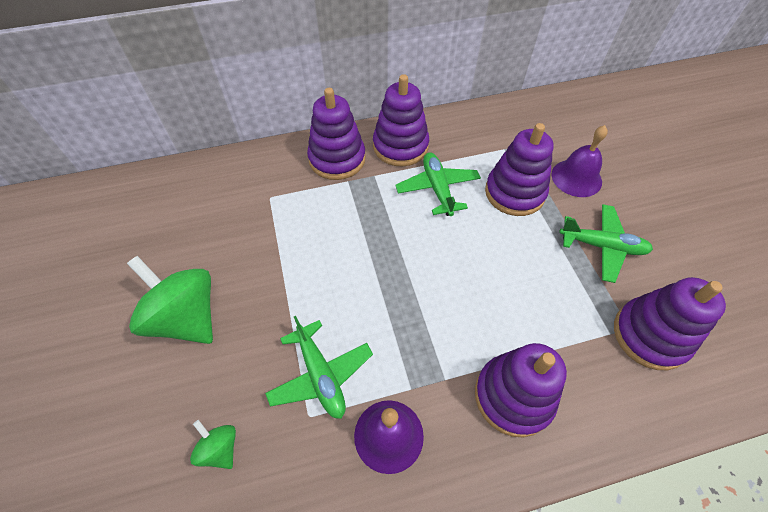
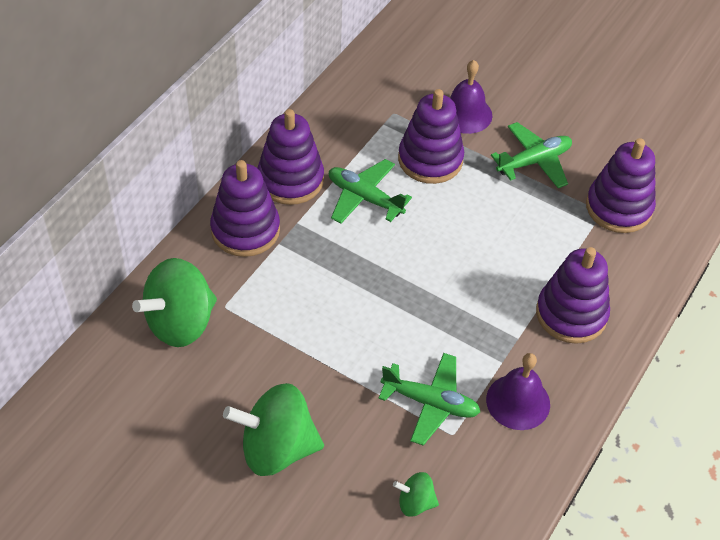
camera: 45 degrees left, 5 degrees down
(234, 189) = (180, 323): none -> green spinning top

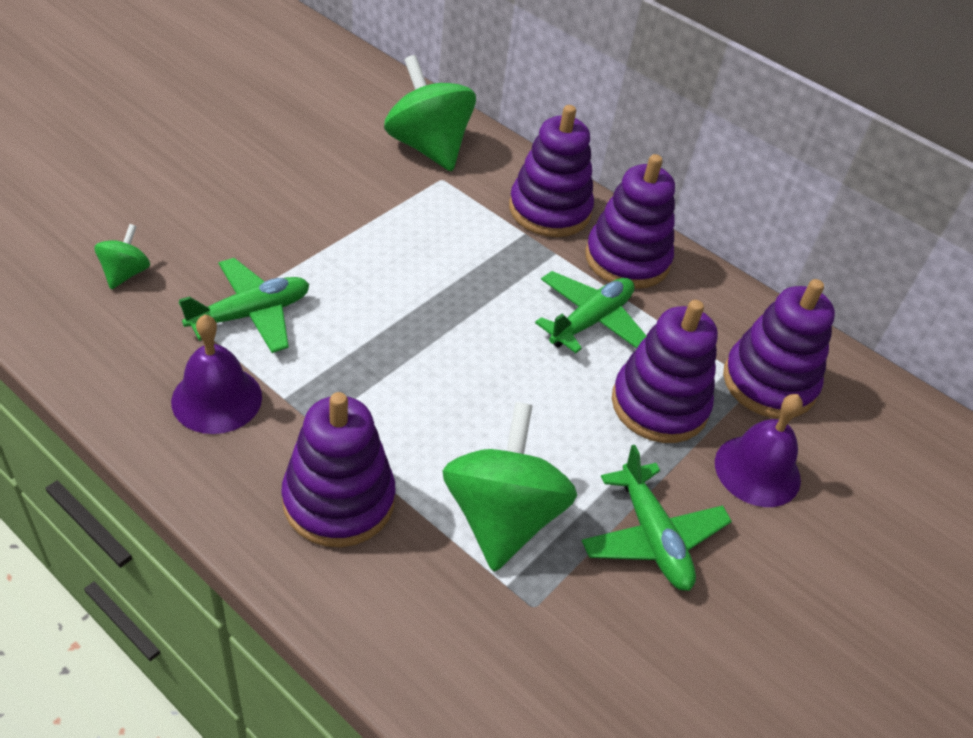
camera: 95 degrees right, 5 degrees down
(276, 448) = (245, 186): green spinning top -> green spinning top (502, 517)
(430, 403) = (250, 314): green plane -> green plane turned 150 degrees counterclockwise
(618, 207) = (540, 636): purple stacking toy -> purple stacking toy (769, 382)

